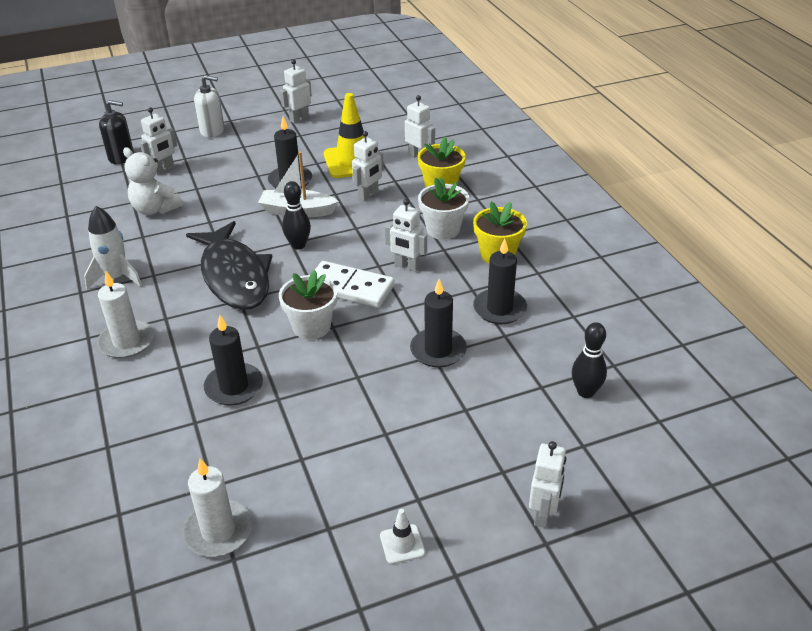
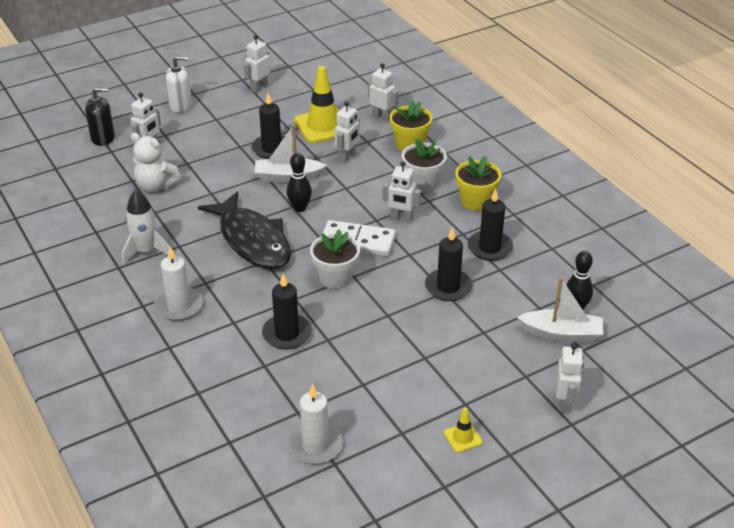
camera: 10 degrees left, 0 degrees up
(402, 544) = (463, 437): white traffic cone -> yellow traffic cone
(561, 422) = (561, 333): none -> white boat

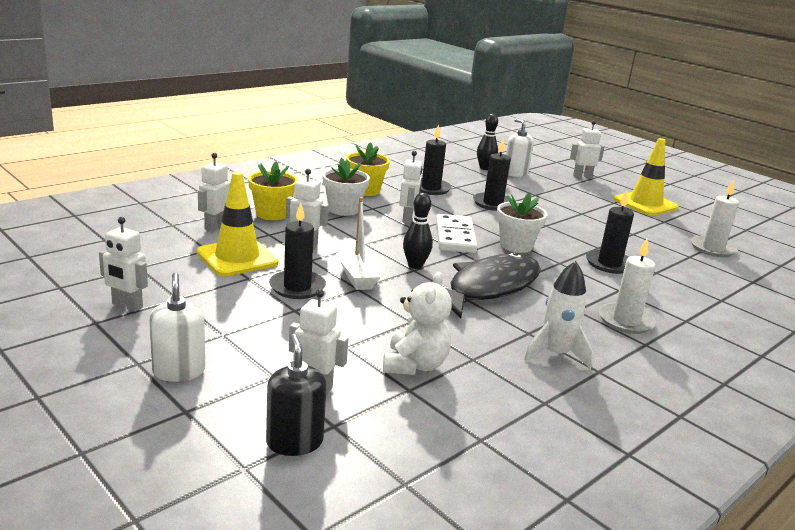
camera: 105 degrees left, 15 degrees down
(463, 437) = (645, 204): yellow traffic cone -> yellow traffic cone, size x2.19
(561, 333) = (515, 173): white boat -> white soap dispenser

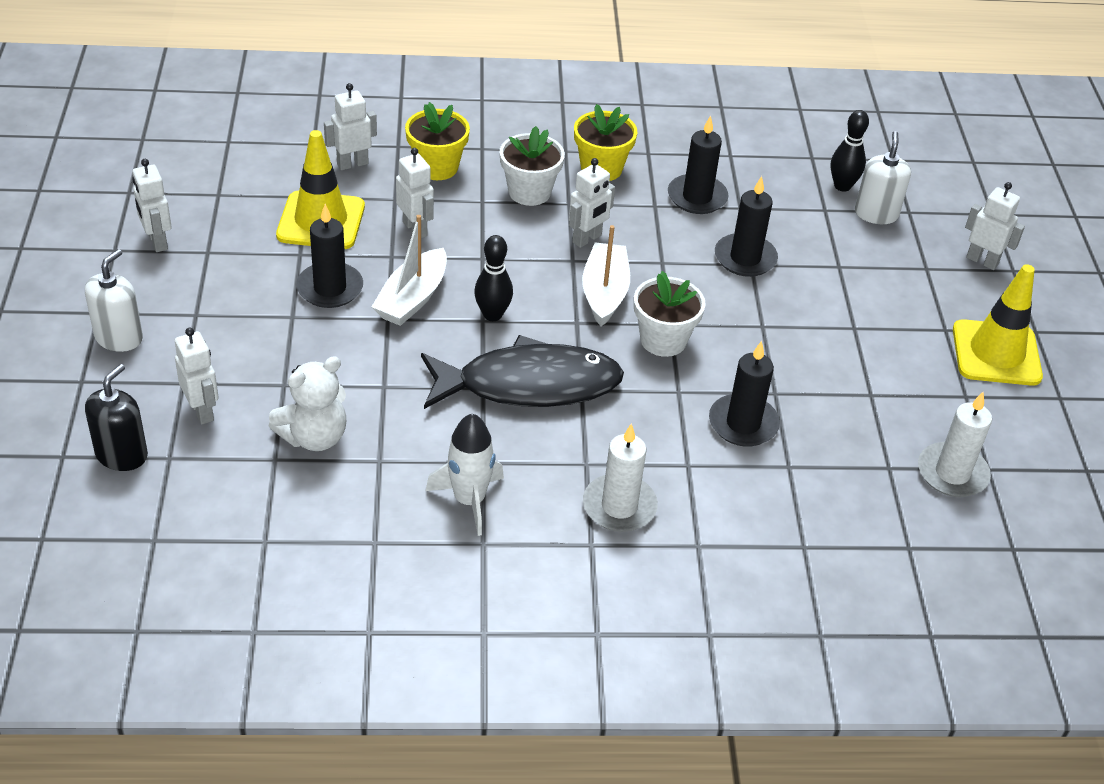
camera: 40 degrees right, 20 degrees up
(455, 237) = (604, 293): white domino -> white boat

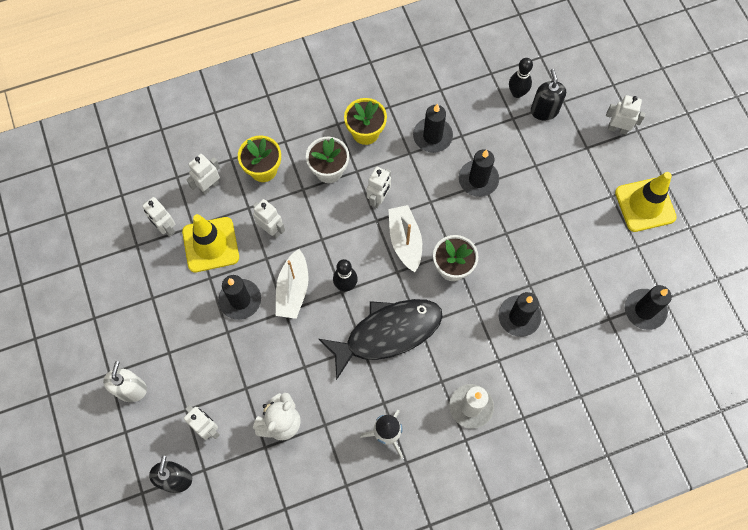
camera: 15 degrees left, 25 degrees up
(157, 242) = (117, 301): white robot -> white robot (166, 228)
(876, 214) = (544, 110): white soap dispenser -> black soap dispenser
(952, 473) = (644, 310): white candle -> black candle

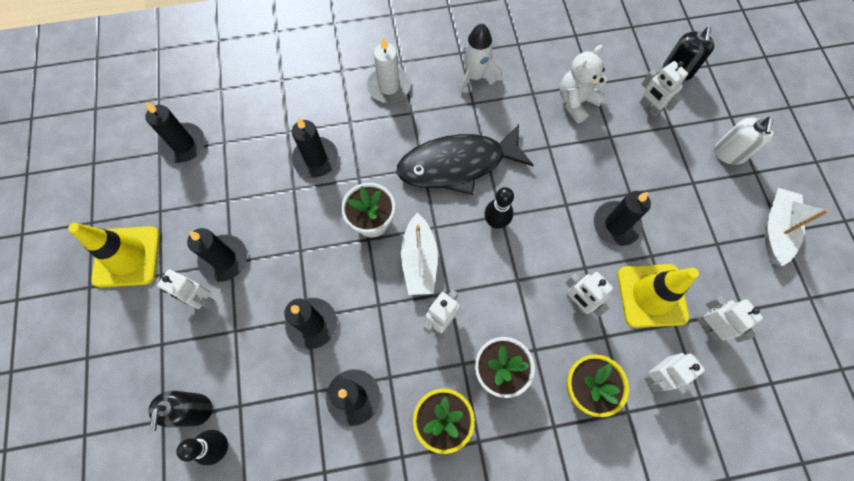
camera: 170 degrees left, 0 degrees up
(293, 289) = (555, 226): white boat -> white boat (776, 230)
(565, 216) = (224, 259): none -> black candle
(617, 129) = (111, 364): white robot -> white robot (202, 299)

